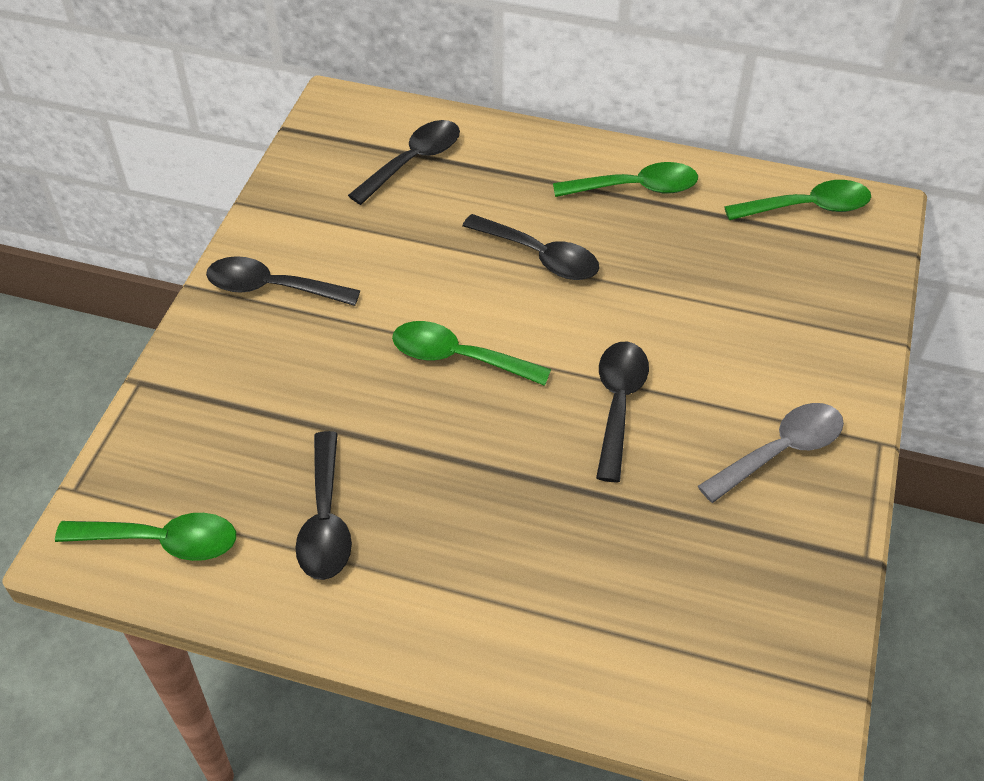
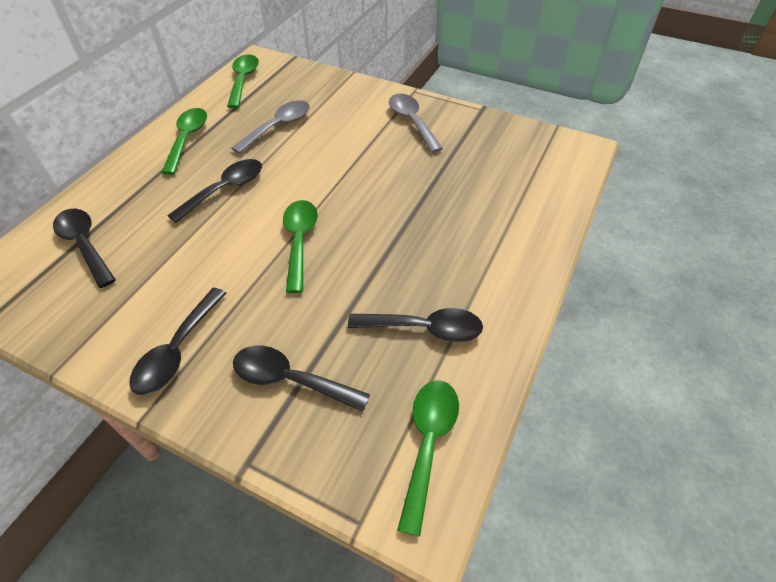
camera: 80 degrees left, 0 degrees up
(458, 357) = (299, 241): green spoon -> green spoon turned 150 degrees clockwise
(618, 404) = (363, 174): black spoon -> black spoon (290, 379)
(701, 278) = (278, 127): none -> grey spoon

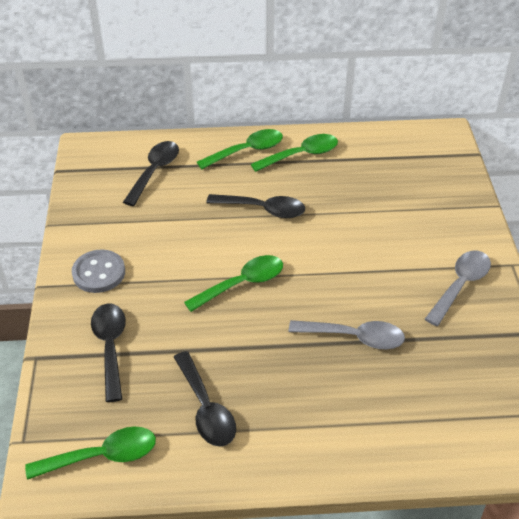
camera: 60 degrees right, 5 degrees down
(177, 350) = (99, 273): black spoon -> grey button
(243, 80) = (406, 142): green spoon -> green spoon (247, 151)
(278, 127) = (365, 198): grey spoon -> grey spoon (354, 337)

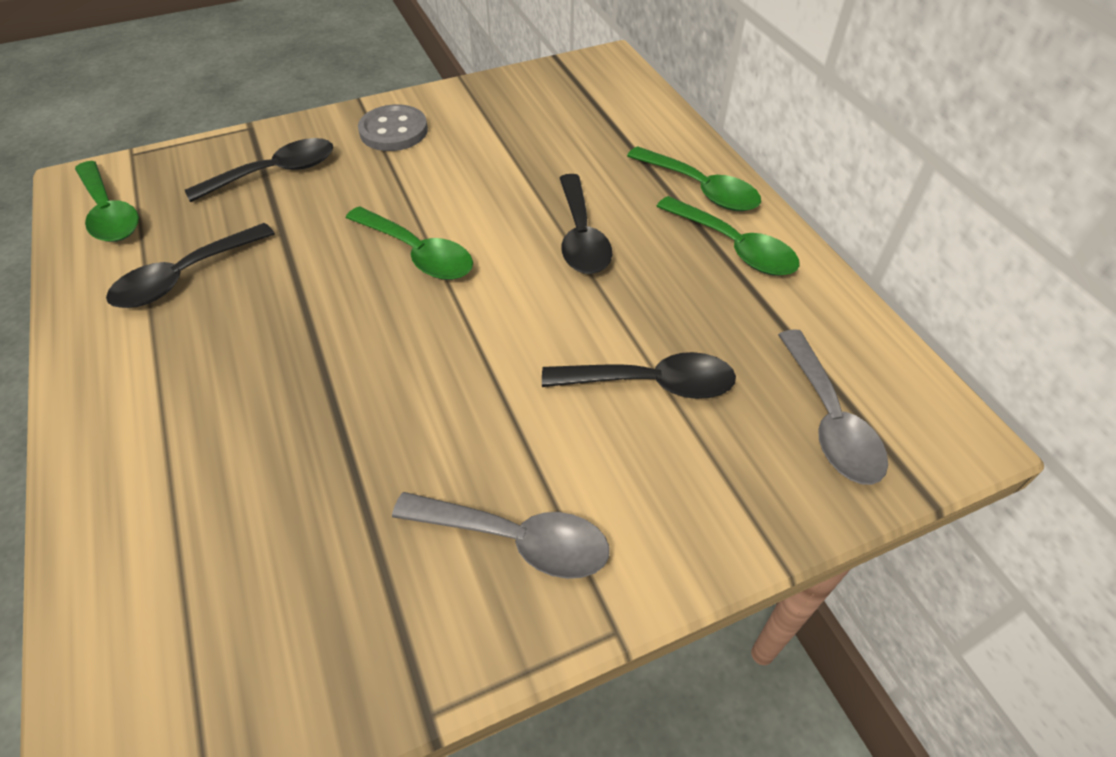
camera: 70 degrees right, 5 degrees up
(154, 171) = (599, 121): black spoon -> black spoon (651, 383)
(354, 337) = (343, 404): grey spoon -> grey spoon (829, 420)

